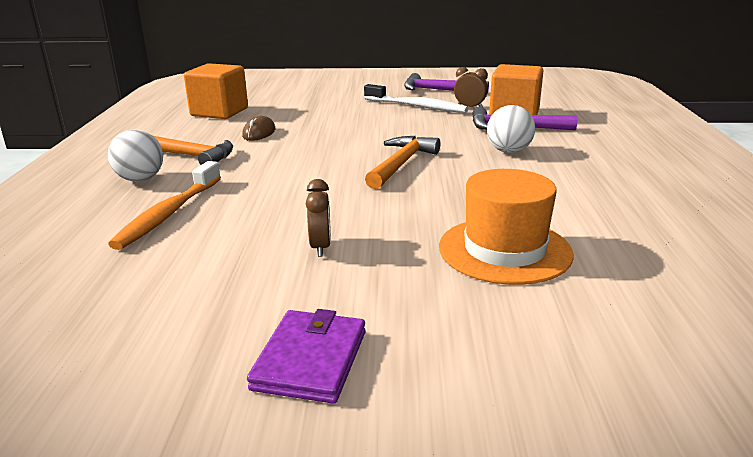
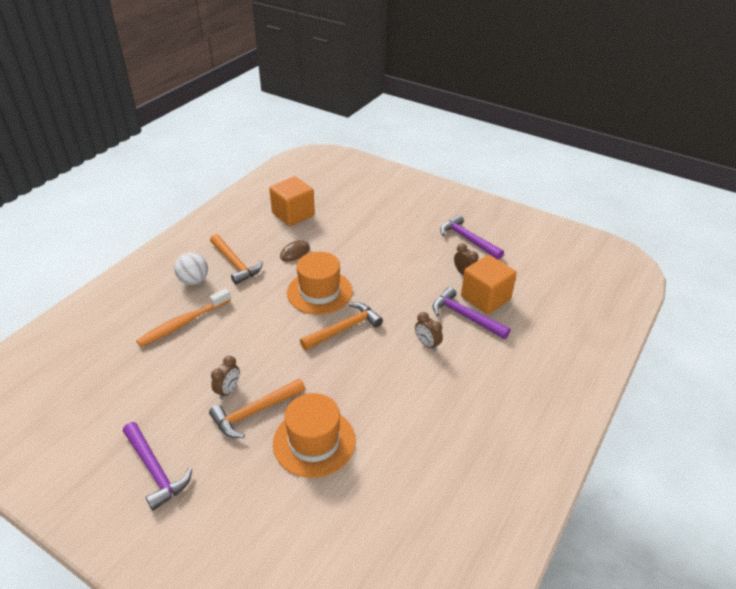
camera: 30 degrees right, 15 degrees up
(310, 360) = (155, 470): purple wallet -> purple hammer
(331, 149) = (319, 292): none -> orange hat
(387, 252) = (255, 412): none -> orange hammer
(417, 106) = (427, 258): white toothbrush -> none
(508, 151) = (427, 344): white ball -> brown clock

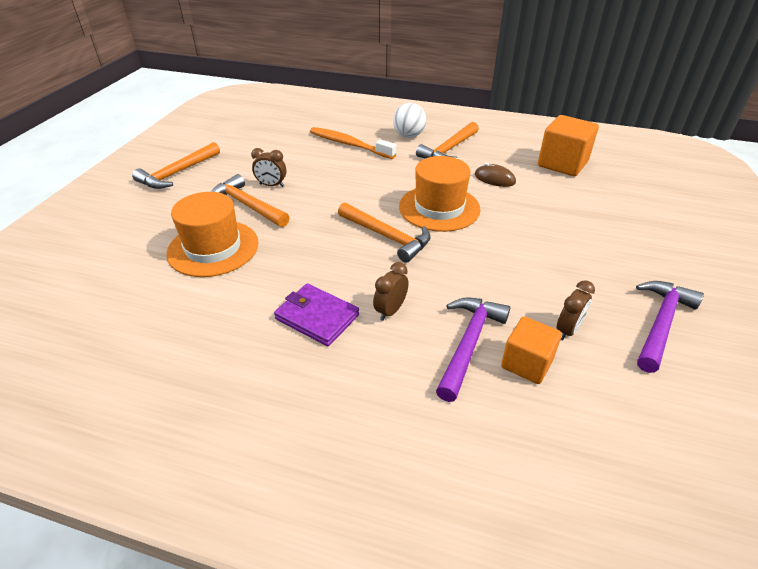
camera: 75 degrees right, 0 degrees up
(155, 470) = (177, 173): purple hammer -> orange hammer
(422, 383) = (317, 317): none -> purple wallet
(485, 298) = (526, 363): orange cube -> orange cube, size x0.65

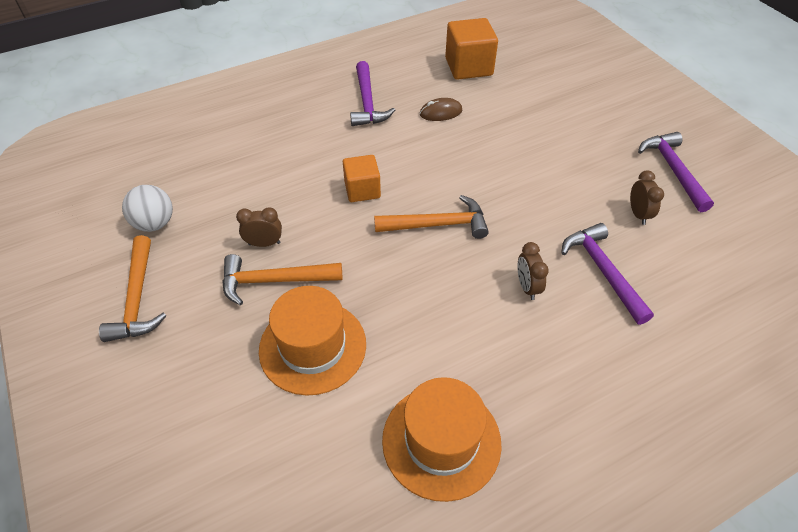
camera: 45 degrees left, 10 degrees up
(271, 185) = (264, 243): brown clock -> brown clock turned 150 degrees counterclockwise
(317, 317) = (488, 335): purple wallet -> none
(349, 144) = (270, 149): orange toothbrush -> none
(409, 136) = (312, 106): white ball -> white ball (155, 223)
(439, 208) = (438, 169): orange hat -> orange hat (441, 441)
(449, 150) = (367, 102): orange hammer -> purple hammer
(526, 363) = (647, 257): orange cube -> orange cube (362, 190)

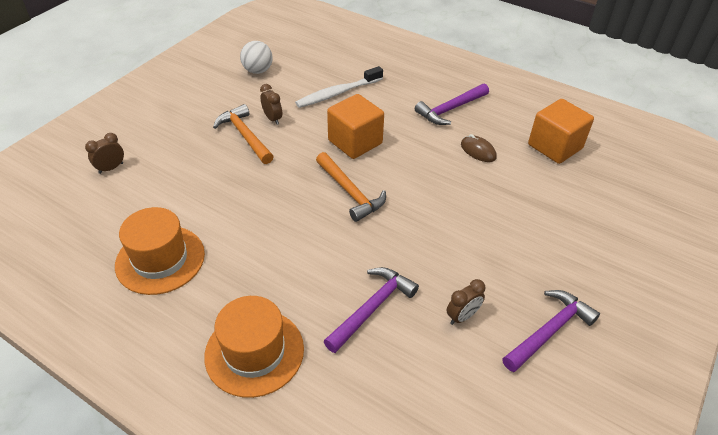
camera: 60 degrees right, 5 degrees down
(137, 298) = (198, 90): orange hammer -> none
(267, 171) = (337, 93): none -> white toothbrush
(312, 347) = (203, 173): orange hat -> orange hat (254, 352)
(362, 190) = (355, 142): orange cube -> orange cube, size x1.54
(527, 287) = (322, 263): brown clock -> brown clock (111, 168)

